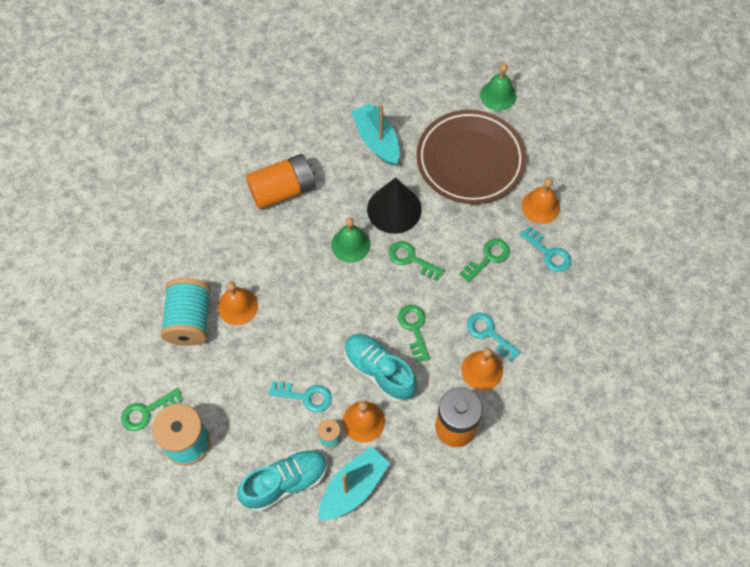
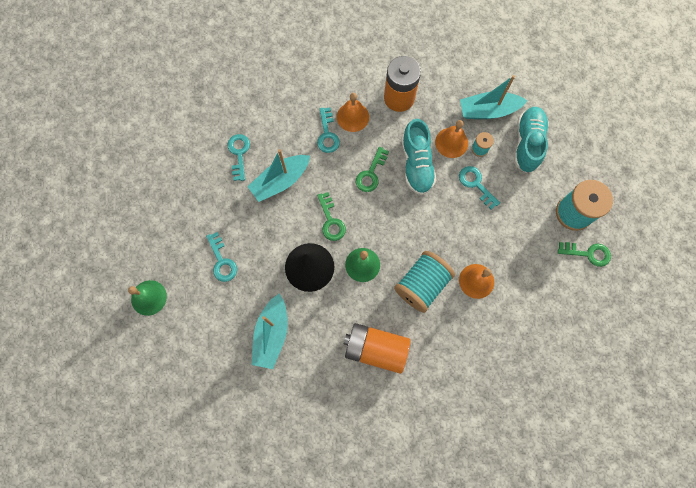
camera: 140 degrees left, 10 degrees up
(190, 320) = (517, 297): turquoise spool -> turquoise spool (421, 285)
(285, 482) = (527, 143): turquoise shoe -> turquoise shoe turned 90 degrees clockwise
(470, 160) = (222, 261): brown plate -> turquoise key
(488, 258) = (280, 181): green key -> turquoise boat
(540, 206) = (211, 188): orange bell -> none

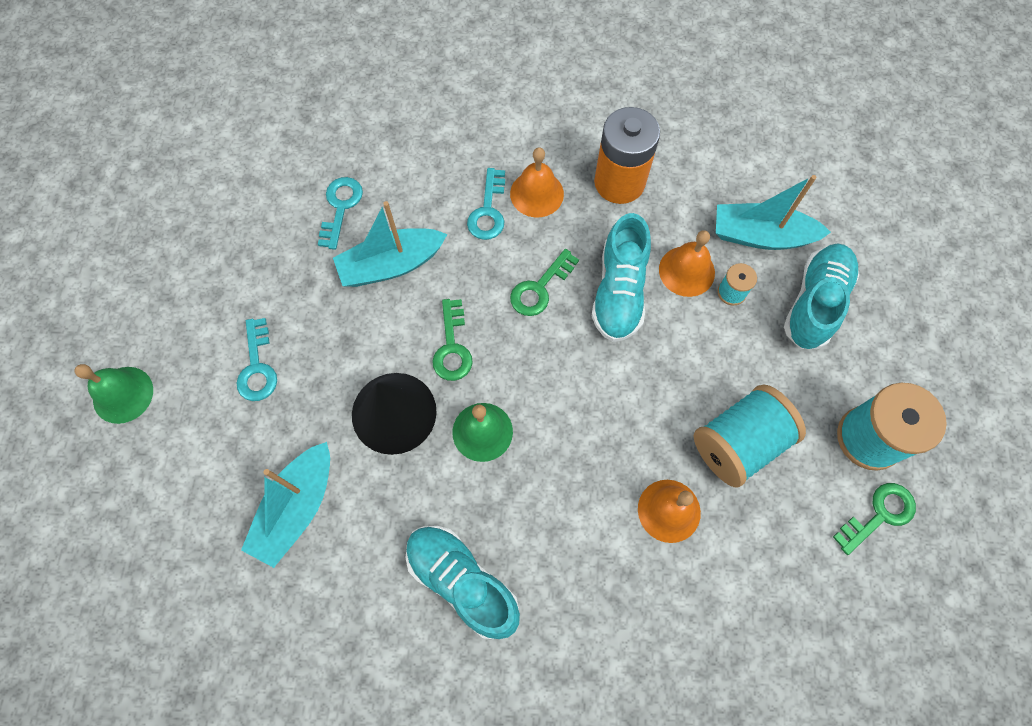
camera: 15 degrees right, 5 degrees down
(376, 349) = (462, 581): orange battery -> turquoise shoe
(421, 285) = (572, 492): turquoise spool -> turquoise spool (738, 443)
(476, 184) = (710, 348): turquoise key -> none
(588, 253) = (879, 515): green key -> green key turned 60 degrees counterclockwise

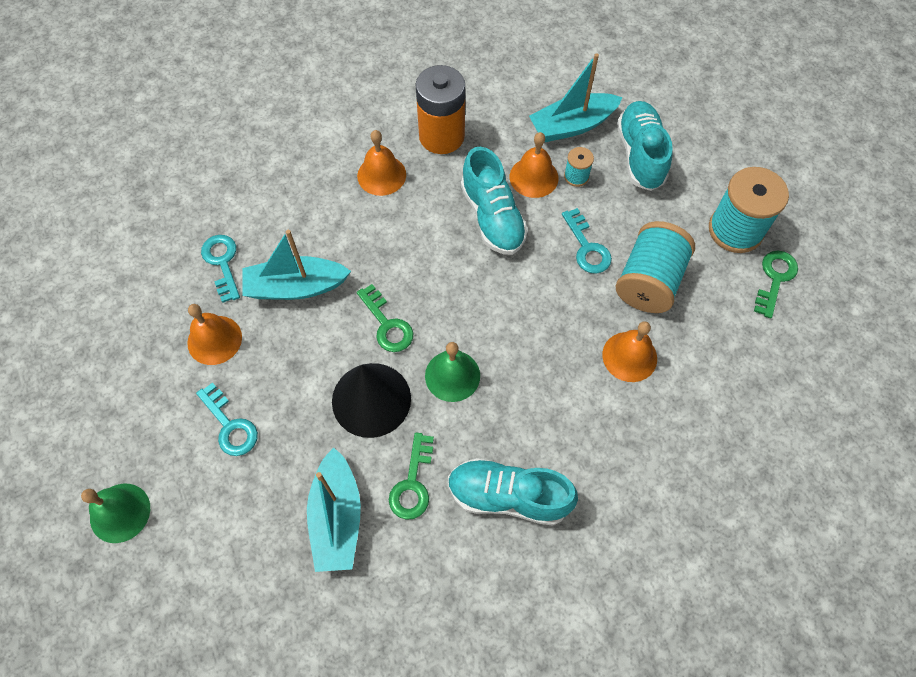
camera: 30 degrees left, 5 degrees down
(291, 278) = (214, 340): none -> orange bell
(391, 265) = (295, 287): turquoise boat -> turquoise boat turned 45 degrees clockwise
(488, 210) = (350, 206): turquoise key -> turquoise key (587, 247)
(540, 288) = (429, 244): green key -> green key (412, 483)

